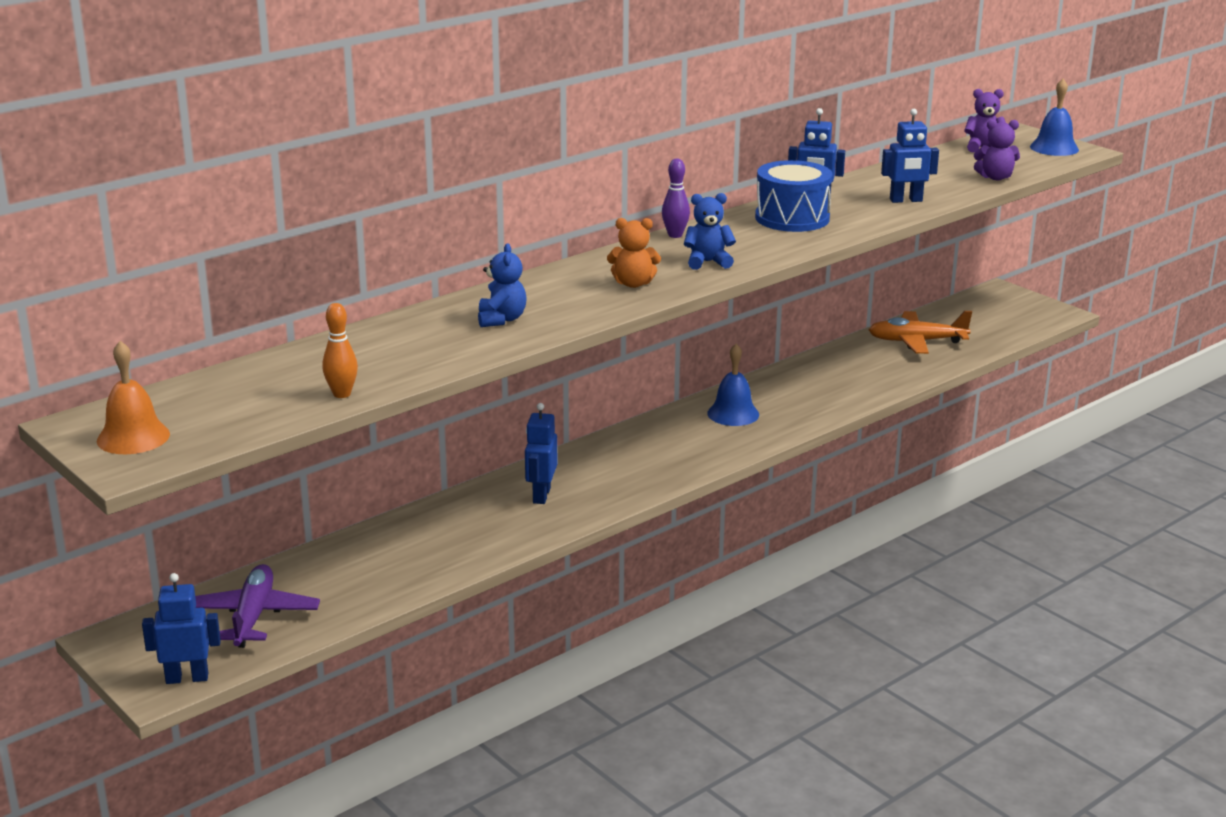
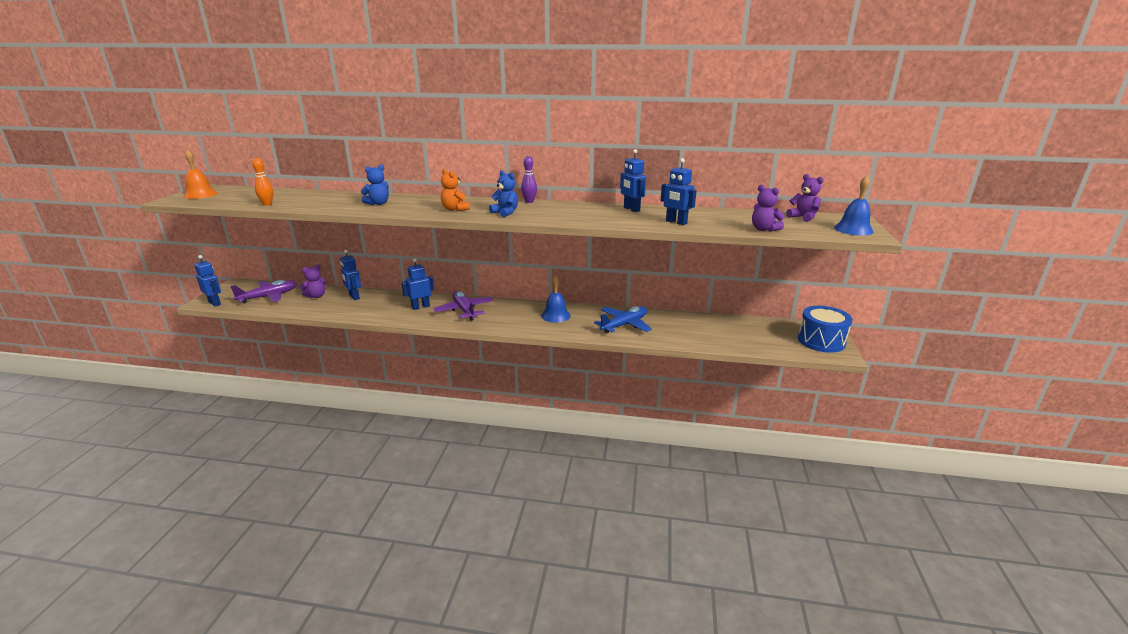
camera: 50 degrees right, 0 degrees up
(334, 570) = (316, 296): none -> purple teddy bear
(399, 538) = (354, 297): none -> blue robot
(612, 467) = (464, 310): none -> purple plane
(792, 218) = (596, 211): blue drum -> blue drum (821, 341)
(829, 385) = (624, 325): none -> blue plane
(916, 341) = (715, 328): orange plane -> none

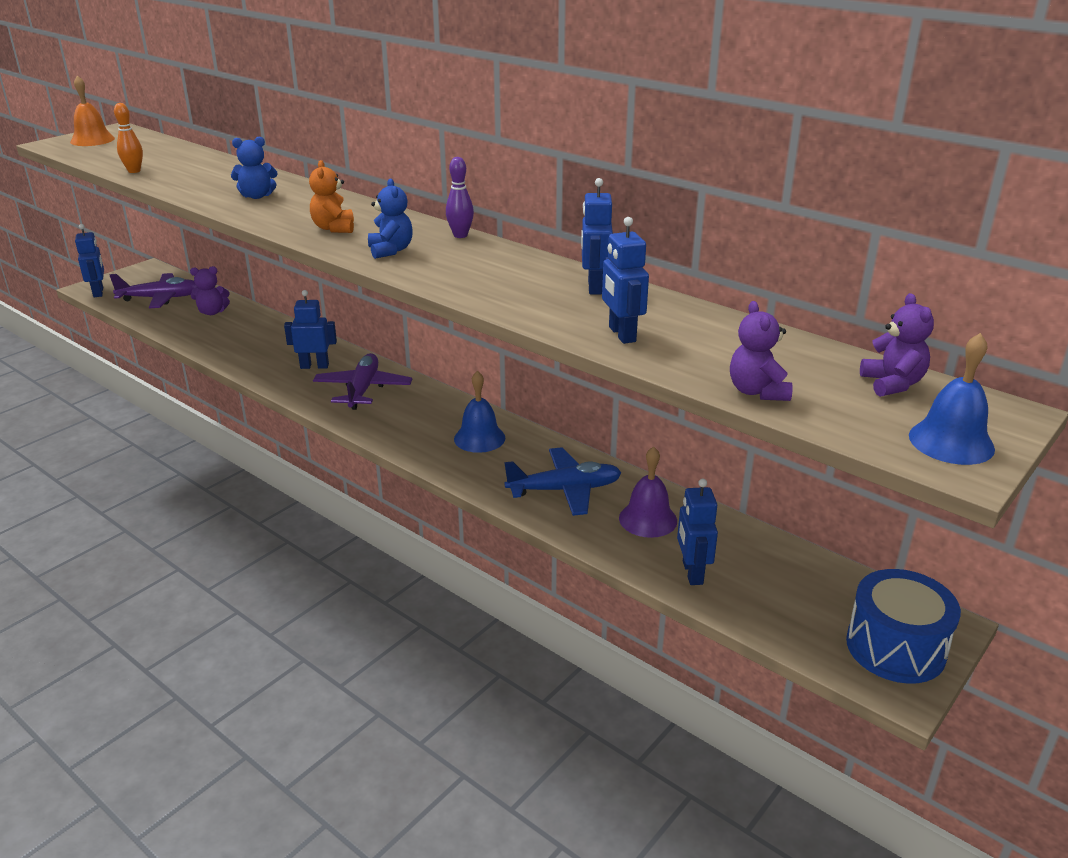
camera: 30 degrees right, 5 degrees up
(354, 297) = (253, 325): blue robot -> blue robot (692, 573)
(674, 326) = (648, 519): none -> purple bell

